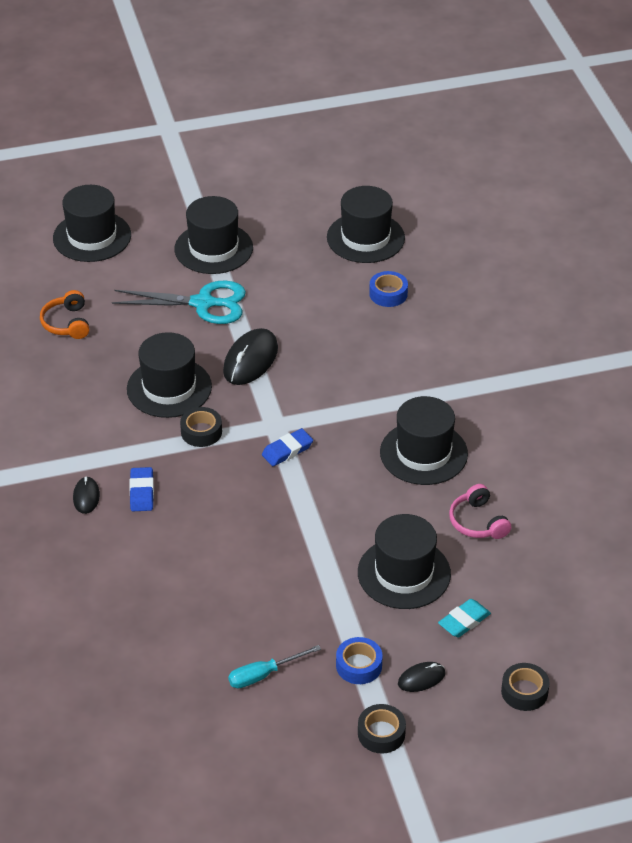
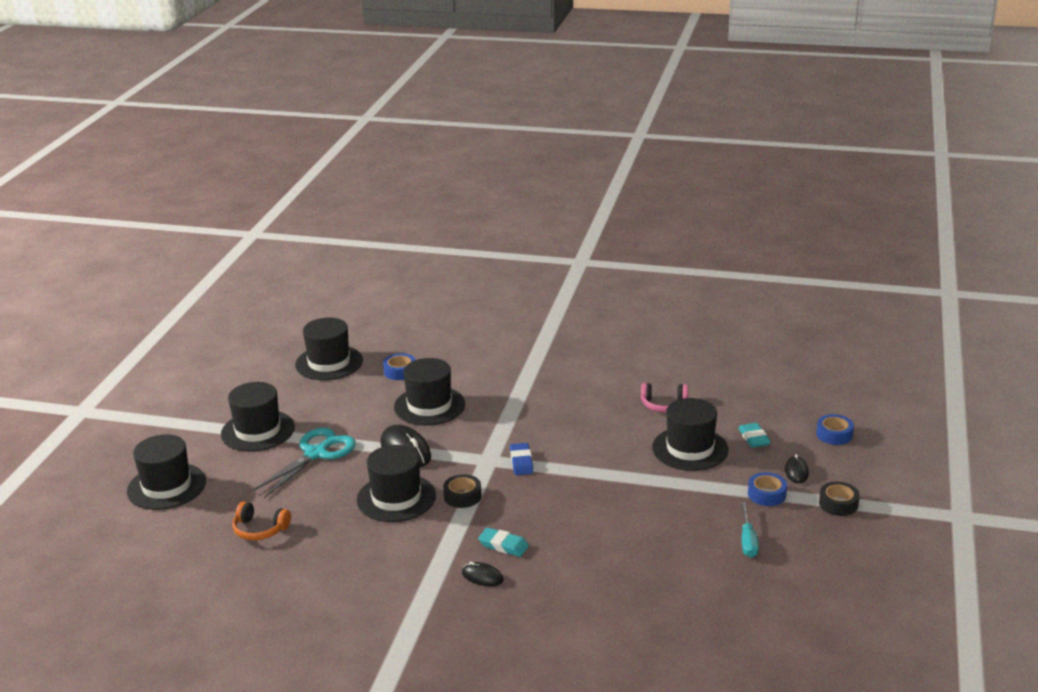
camera: 60 degrees left, 15 degrees down
(142, 492) = (503, 545): blue eraser -> turquoise eraser
(423, 453) = (578, 406): black hat -> black hat (429, 406)
(524, 691) = (834, 434): black tape -> blue tape

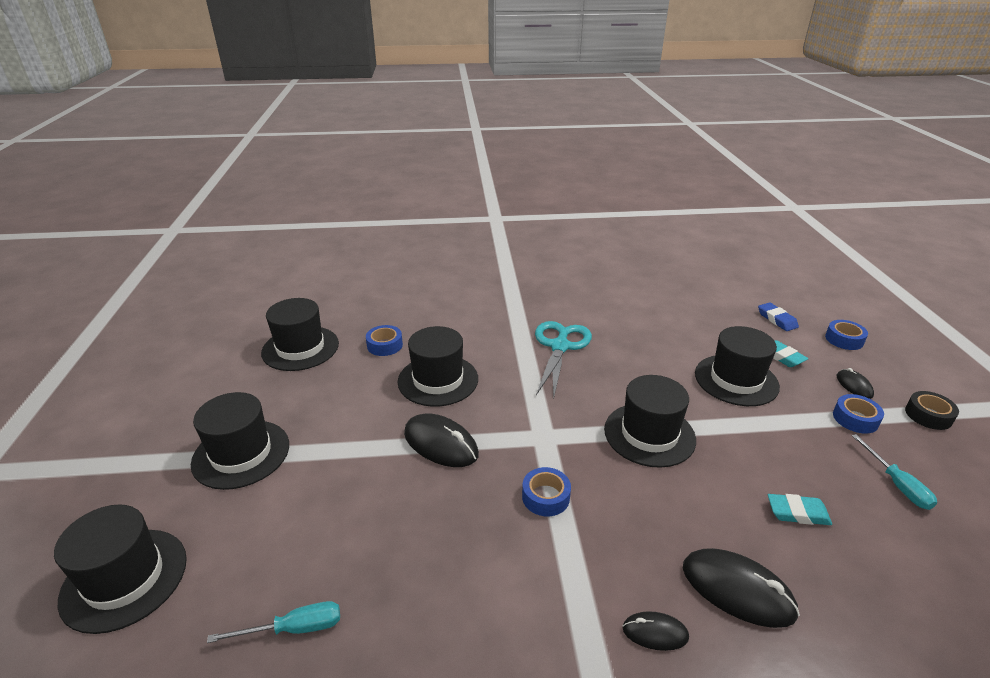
camera: 20 degrees left, 5 degrees up
(260, 529) = (294, 629): orange headphones -> turquoise screwdriver
(316, 454) = (331, 473): turquoise scissors -> turquoise scissors (560, 346)
(396, 498) = (465, 519): black hat -> black hat (649, 434)
(462, 496) = (545, 497): black tape -> blue tape
(503, 545) = (644, 565): turquoise eraser -> turquoise eraser (797, 513)
(521, 462) = (581, 432): blue eraser -> blue eraser (777, 319)
(557, 569) = (737, 590): none -> black mouse
(664, 405) = (671, 336): pink headphones -> none

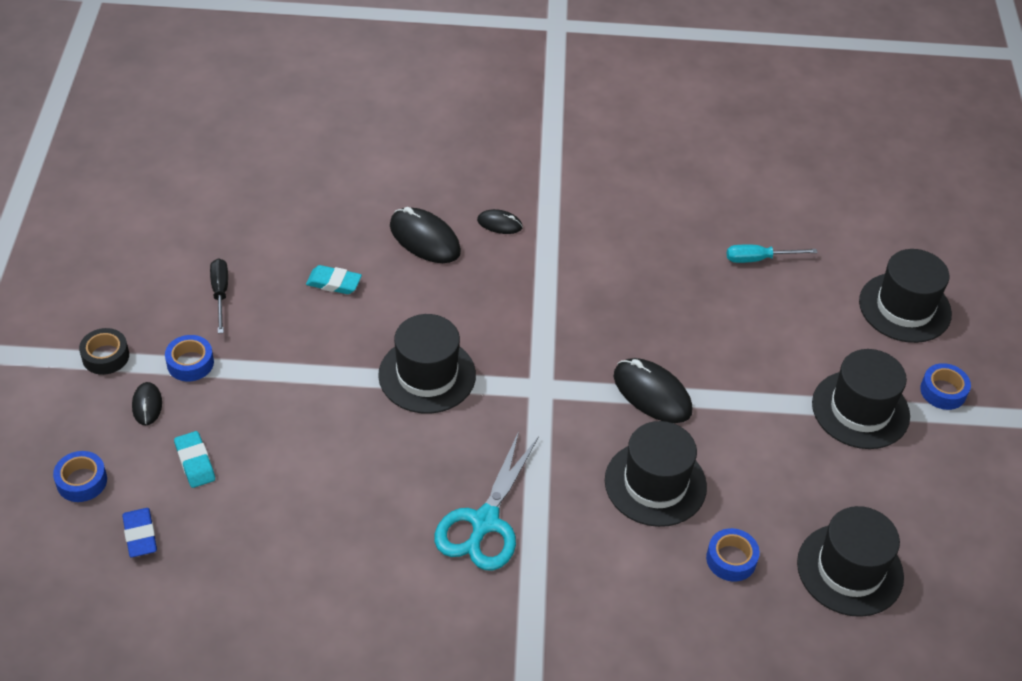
camera: 175 degrees left, 15 degrees up
(545, 497) = (554, 326): blue tape -> blue tape (943, 391)
(736, 380) = (283, 433): black hat -> none
(896, 484) = (220, 294): turquoise screwdriver -> black screwdriver

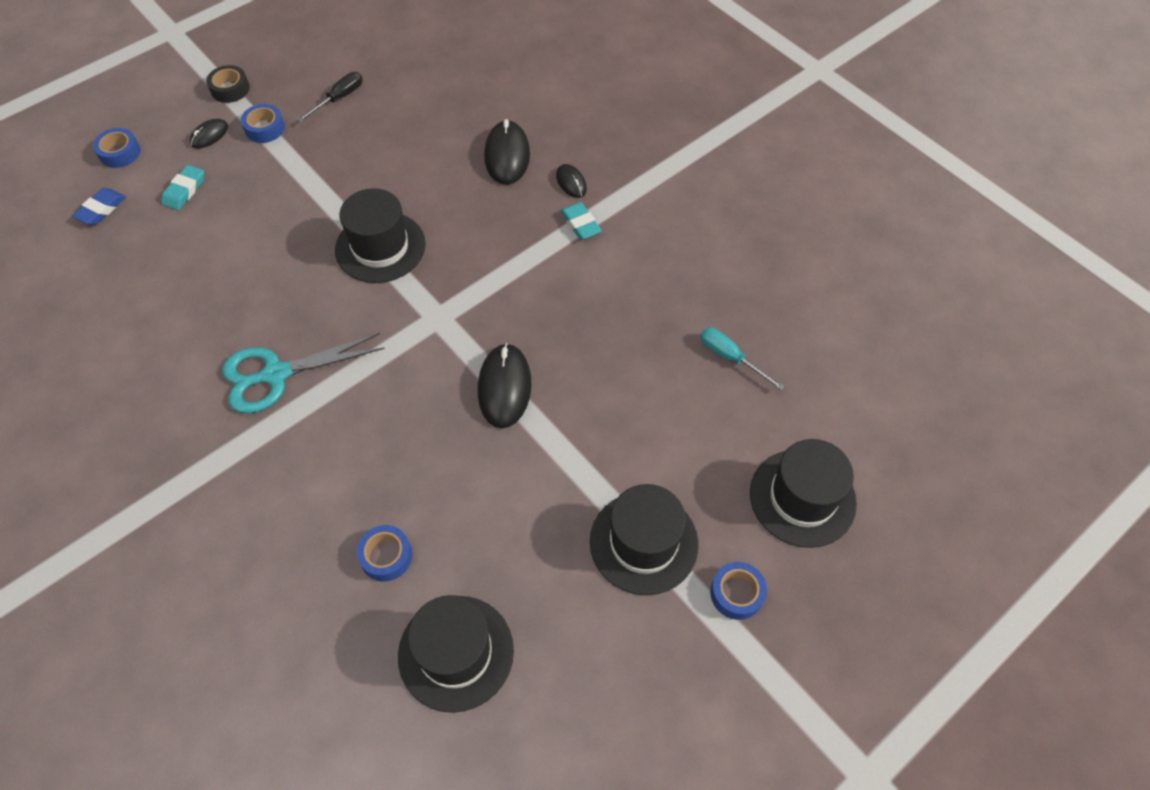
camera: 50 degrees right, 10 degrees up
(334, 283) = (411, 142): turquoise eraser -> turquoise eraser (580, 224)
(655, 483) = (414, 452): black hat -> none

